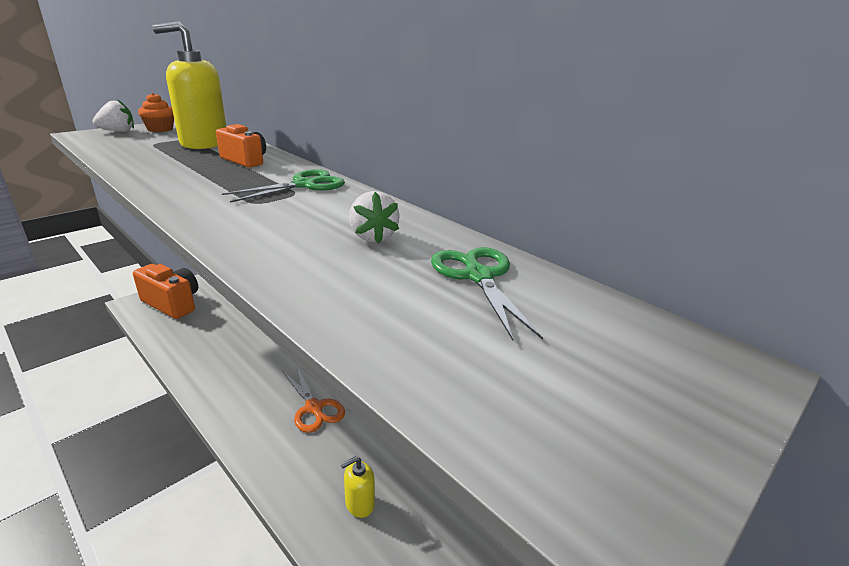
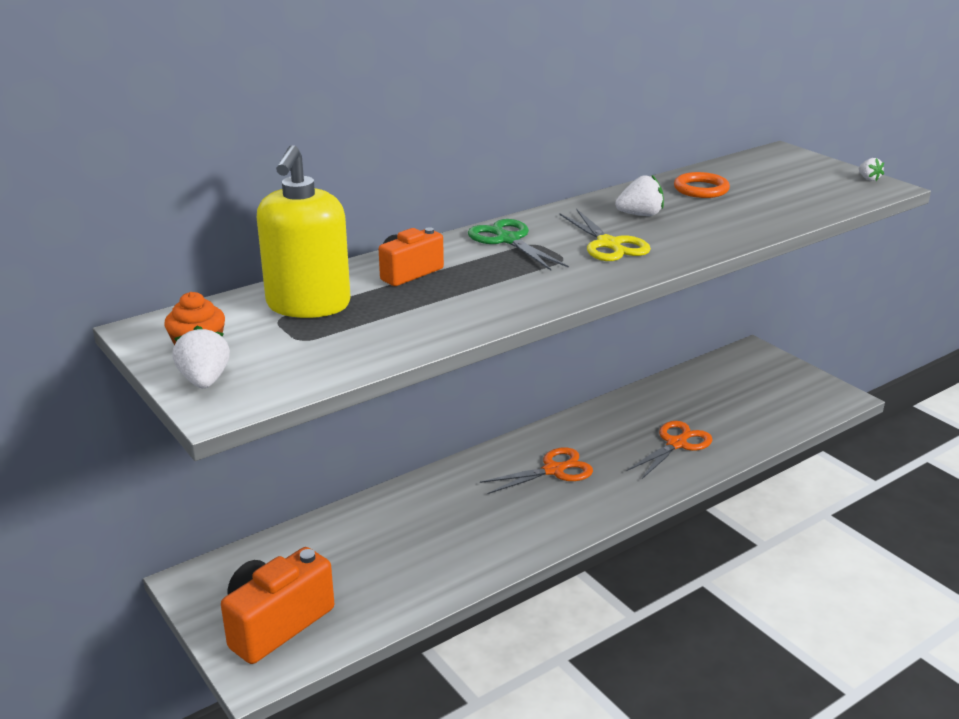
camera: 80 degrees left, 0 degrees up
(286, 220) = (608, 244): none -> yellow scissors
(359, 504) = (676, 444): yellow soap dispenser -> orange scissors
(478, 276) = (701, 189): green scissors -> orange ring
(663, 493) = (868, 179): none -> white strawberry

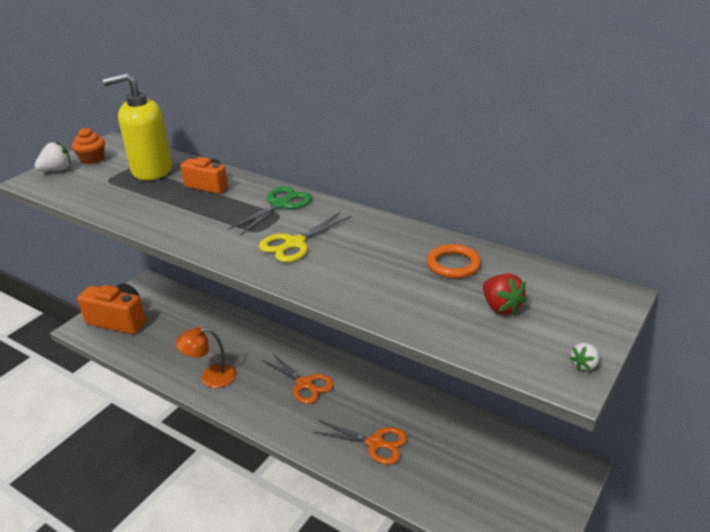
camera: 70 degrees right, 5 degrees up
(491, 543) = (210, 377): none -> orange lamp
(640, 215) = (366, 246): white strawberry -> none
(780, 187) = (501, 307): none -> red strawberry

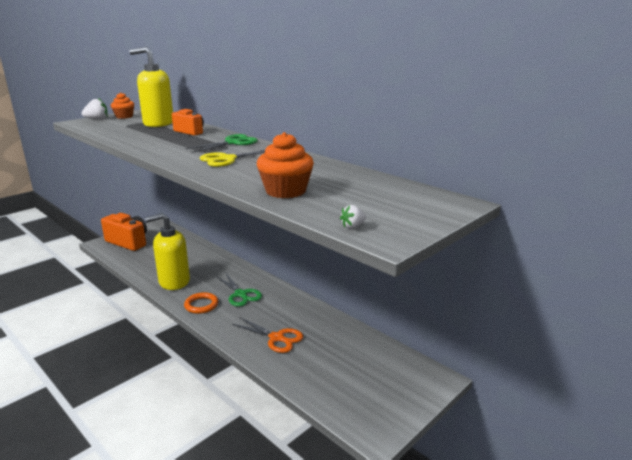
camera: 10 degrees right, 10 degrees down
(210, 377) = (174, 281): orange lamp -> yellow soap dispenser
(305, 384) = (240, 294): orange scissors -> green scissors
(404, 302) = (285, 191): none -> orange cupcake
(453, 264) = (338, 178): orange ring -> orange ring (201, 305)
(501, 307) = (360, 200): red strawberry -> none
(584, 365) = (408, 234): white strawberry -> white strawberry (353, 226)

